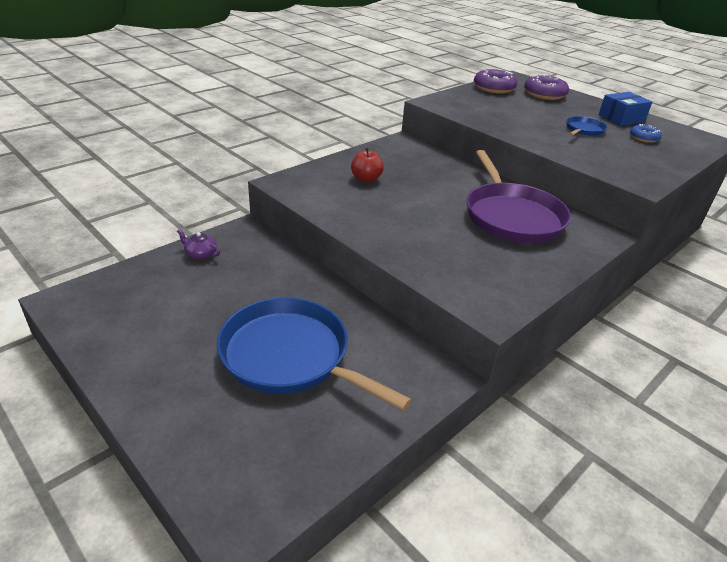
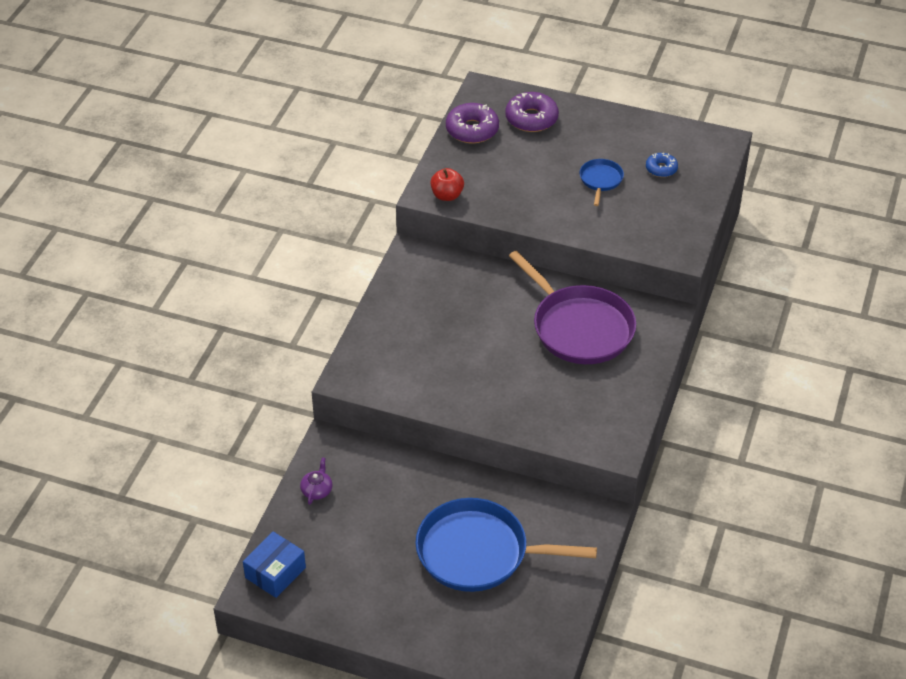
camera: 25 degrees left, 10 degrees up
(200, 254) = (317, 490): purple teapot -> purple teapot turned 105 degrees clockwise
(366, 179) = (419, 335): red apple -> red apple (447, 195)
(621, 118) = (628, 137): blue box -> blue box (275, 572)

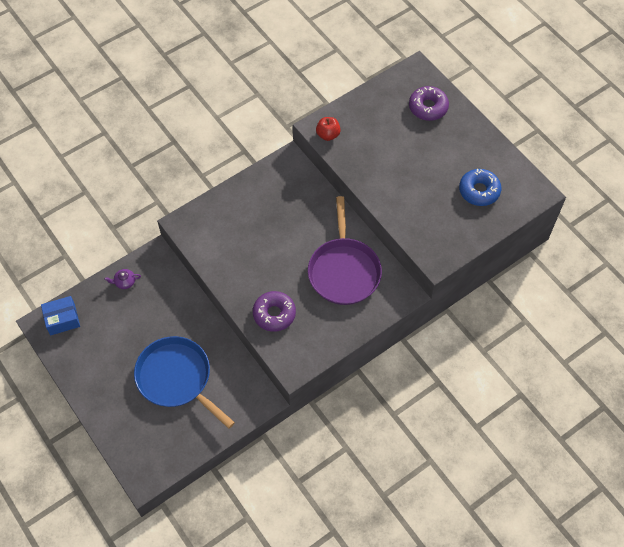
camera: 35 degrees right, 15 degrees up
(317, 490) = (124, 282): purple teapot -> purple teapot turned 150 degrees counterclockwise
(472, 130) = (383, 95): purple donut -> purple donut (274, 314)
(600, 180) = (432, 177): blue pan -> none
(661, 169) = (479, 191): blue donut -> blue donut, size x1.70

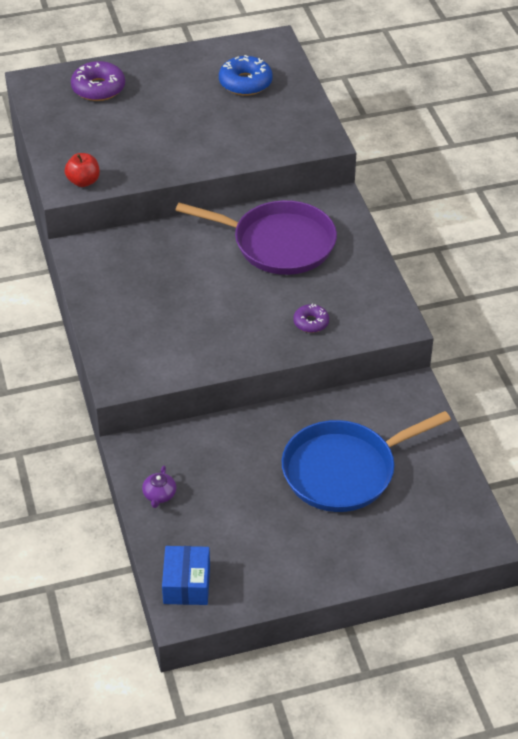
camera: 70 degrees left, 15 degrees down
(274, 314) = (311, 322): purple donut -> purple donut, size x0.59

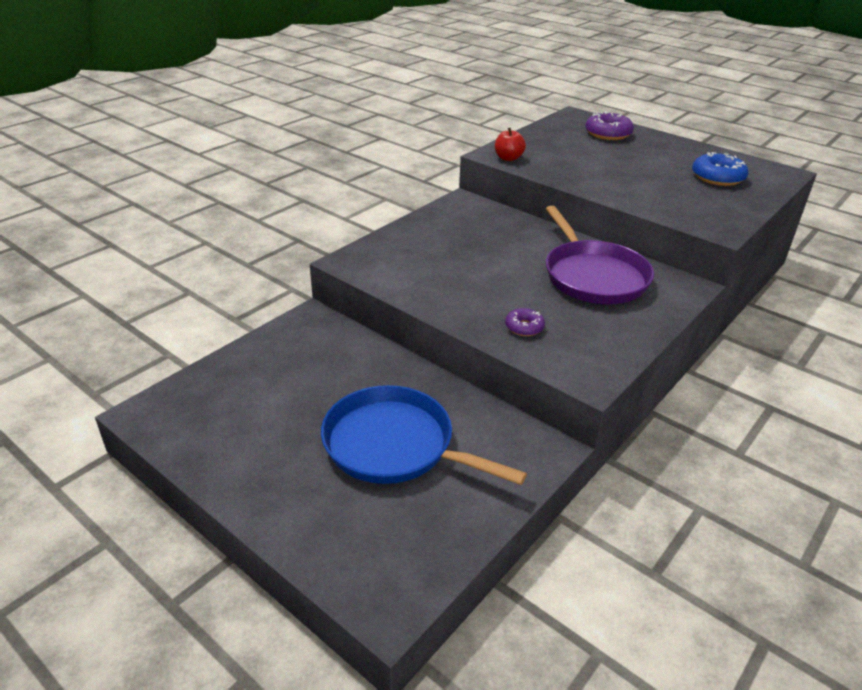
camera: 55 degrees right, 10 degrees down
(159, 495) = (272, 348): purple teapot -> none
(187, 584) = (178, 403): blue box -> none

